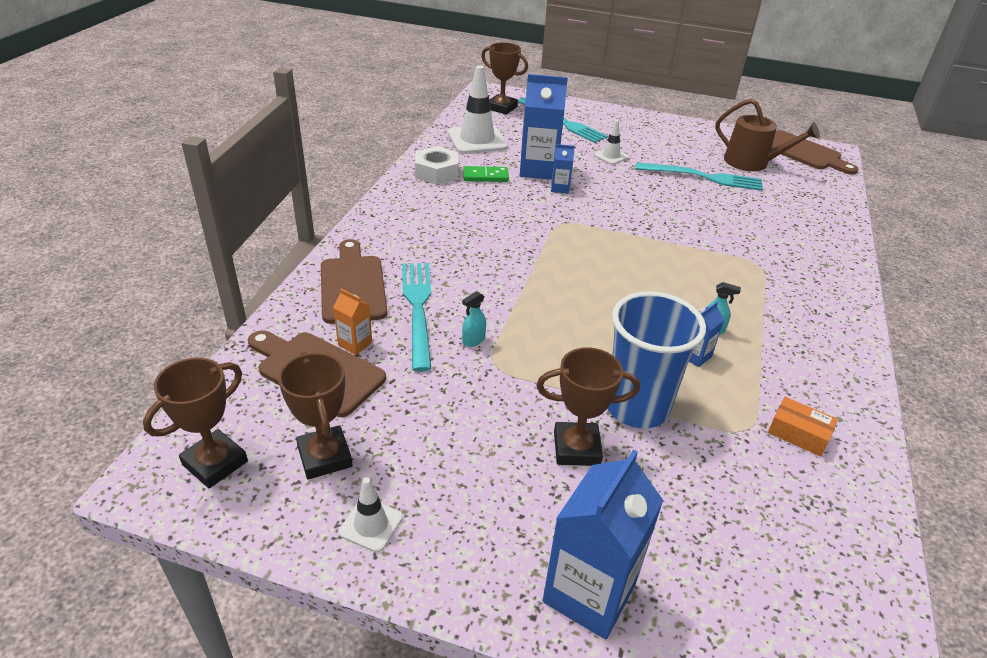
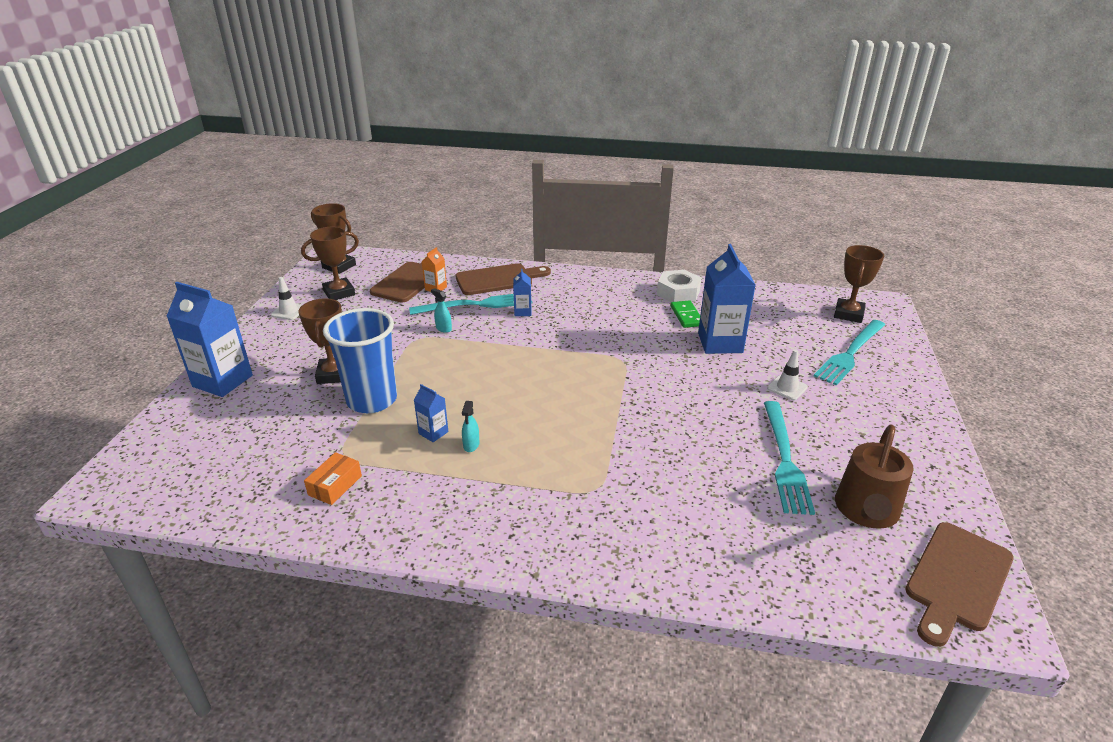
camera: 85 degrees right, 5 degrees down
(477, 140) = (758, 306): white traffic cone -> none
(560, 188) = (689, 356): blue carton -> blue carton (523, 312)

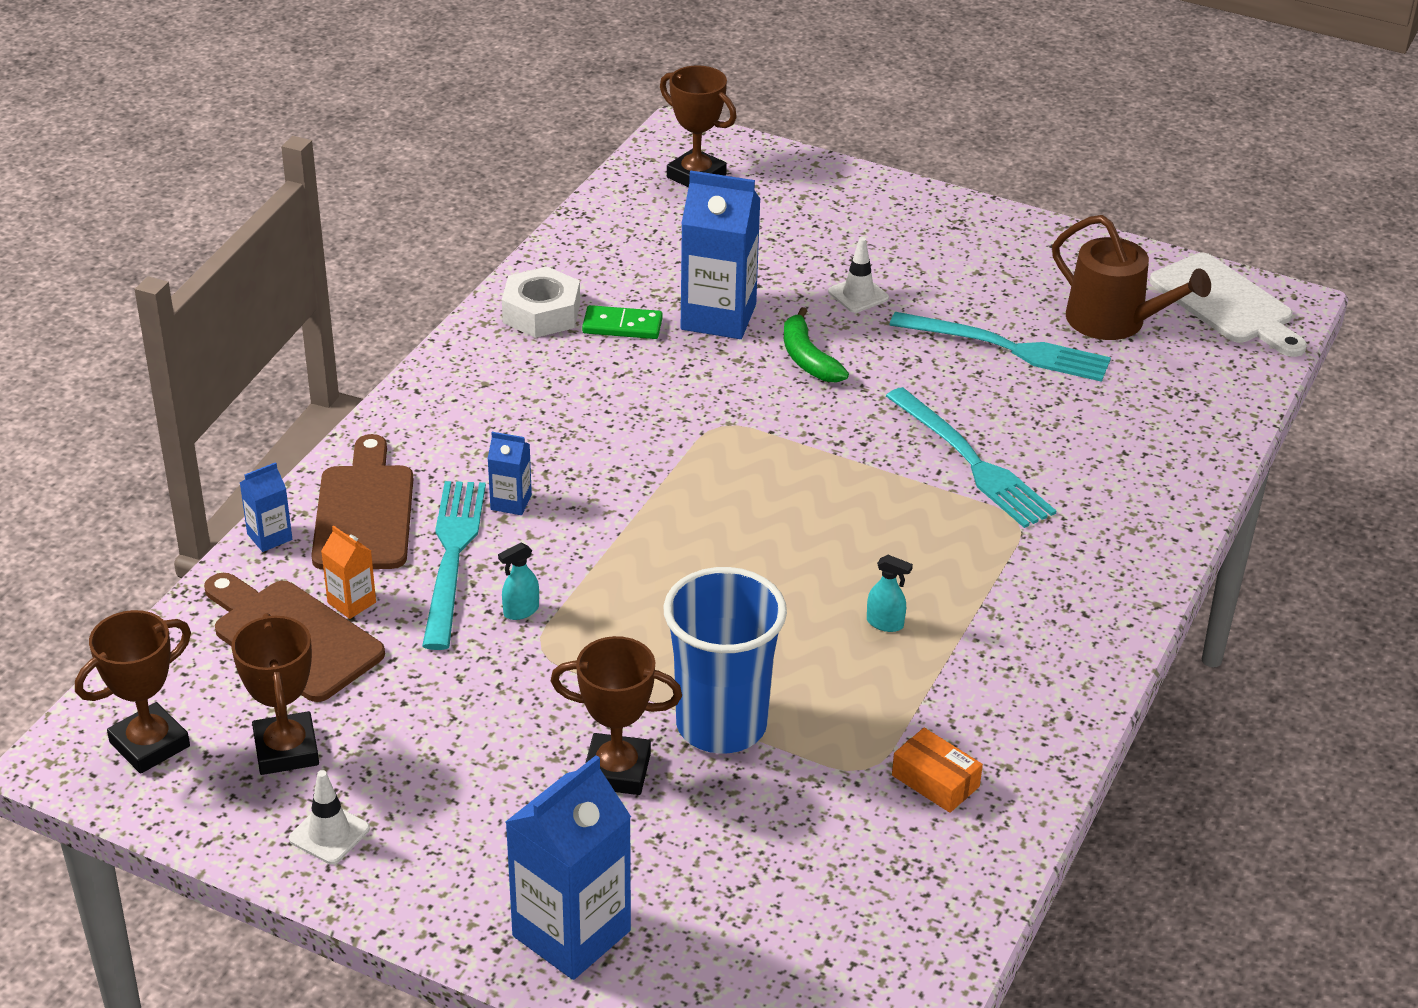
camera: 75 degrees left, 5 degrees up
(433, 433) = (840, 660): blue carton -> blue carton (269, 537)
(706, 379) = (808, 358): none -> green banana
(850, 353) = (799, 214): turquoise fork -> turquoise fork (971, 462)
(956, 579) = (1226, 304): brown cutting board -> white cutting board

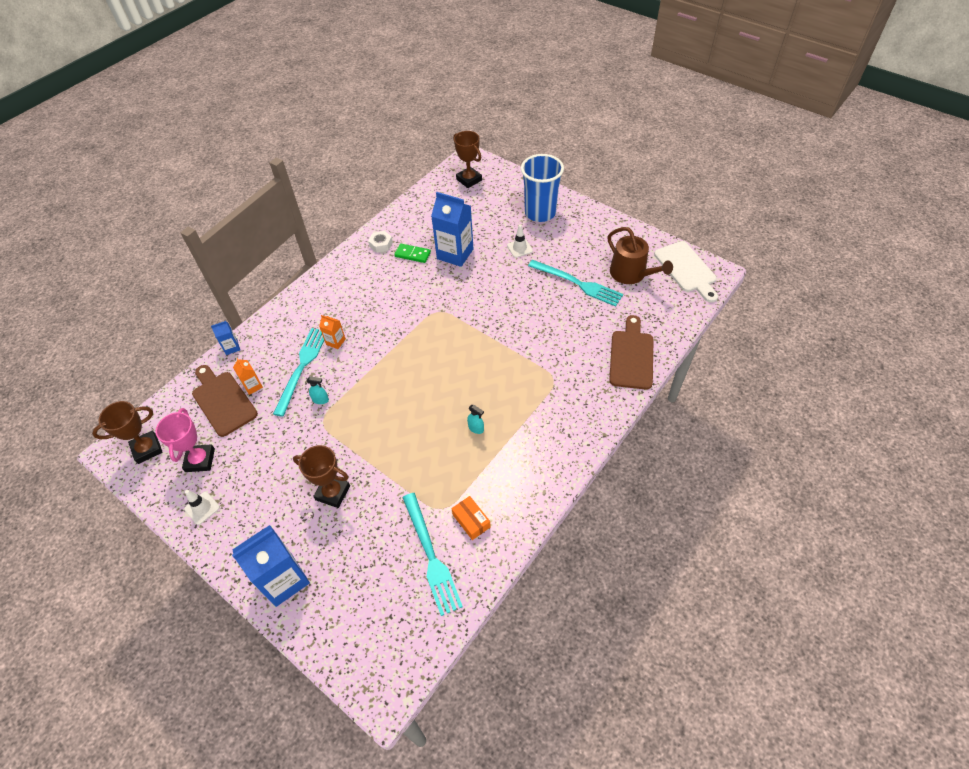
camera: 15 degrees right, 15 degrees up
(286, 750) = (200, 460): brown trophy -> pink trophy
(364, 512) = (274, 339): brown cutting board -> brown cutting board (631, 356)
(511, 502) = (335, 342): blue carton -> orange carton
(521, 611) = (321, 400): turquoise spray bottle -> turquoise spray bottle turned 150 degrees counterclockwise
(541, 313) = (381, 244): white nut -> white nut, size x0.66
(721, 725) = (386, 474): blue cup -> blue cup (540, 213)
(808, 358) = (487, 280): green banana -> none
(971, 462) = (542, 344): turquoise fork -> turquoise fork (431, 556)

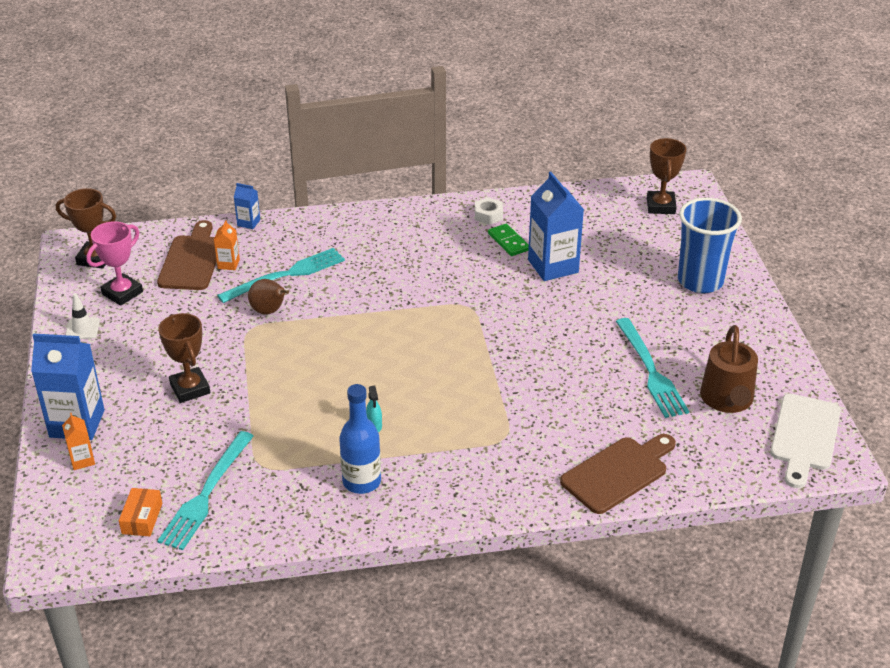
camera: 40 degrees right, 15 degrees down
(321, 400) = (269, 311): turquoise spray bottle -> brown pear
(335, 342) = (340, 273): orange carton -> orange carton (82, 460)
(471, 521) = (273, 493): orange box -> orange box (142, 518)
(511, 470) = (361, 481): none -> blue bottle
(519, 248) = (630, 301): white traffic cone -> none

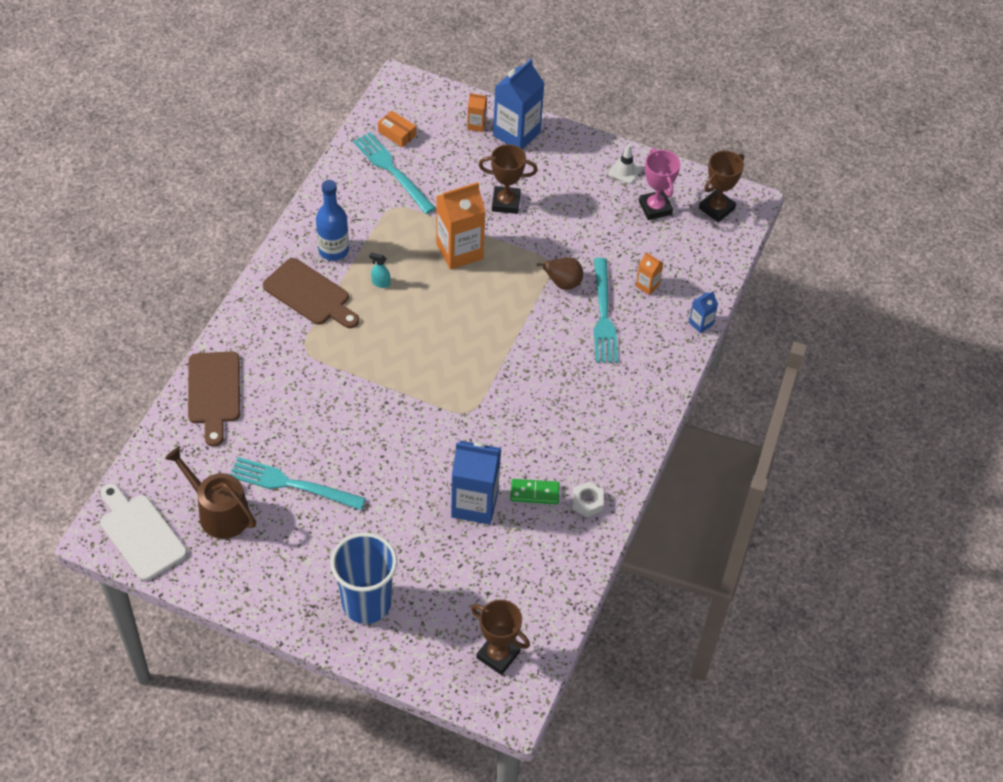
camera: 120 degrees right, 15 degrees up
(192, 260) = (670, 265): brown cutting board -> brown cutting board (310, 294)
(284, 391) = (459, 251): none -> orange carton

